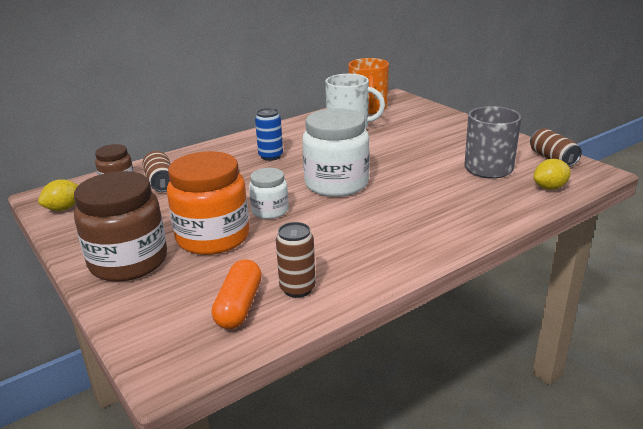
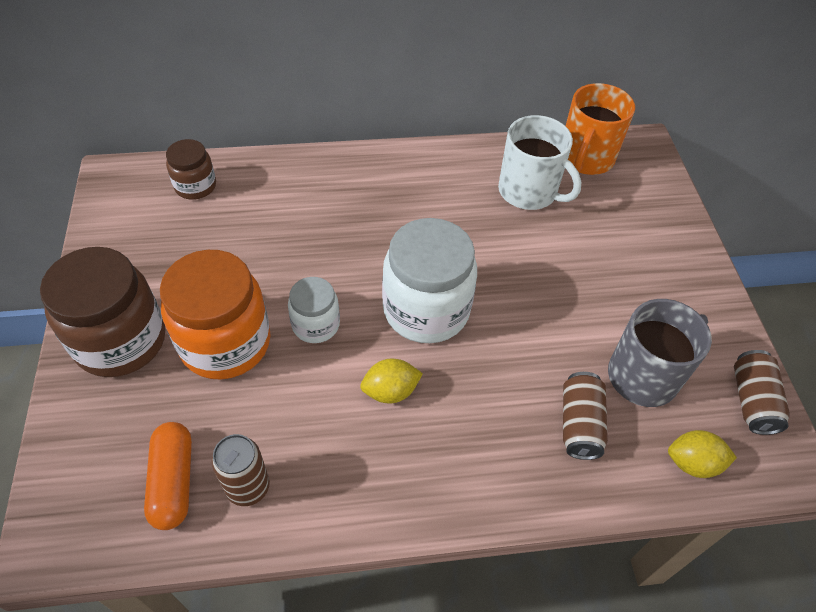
camera: 25 degrees right, 25 degrees up
(64, 208) = (118, 208): yellow lemon -> yellow lemon (390, 391)
(161, 183) = (238, 207): brown can -> brown can (579, 424)
(239, 306) = (173, 481): orange capsule -> orange capsule turned 45 degrees counterclockwise
(271, 156) = (390, 211): blue can -> none

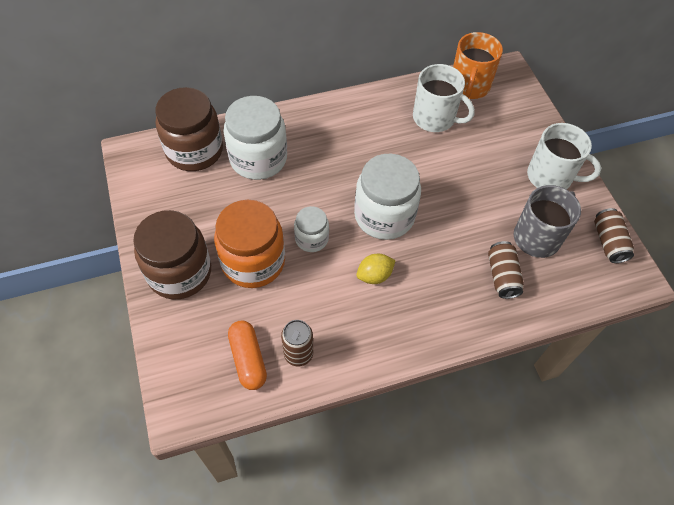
camera: 10 degrees left, 5 degrees up
(195, 186) = (194, 151): brown jar -> brown jar, size x1.85
(275, 208) = (258, 159): none -> white jar
(678, 293) = (550, 177): none -> white mug
(692, 463) = (577, 288): yellow lemon -> none

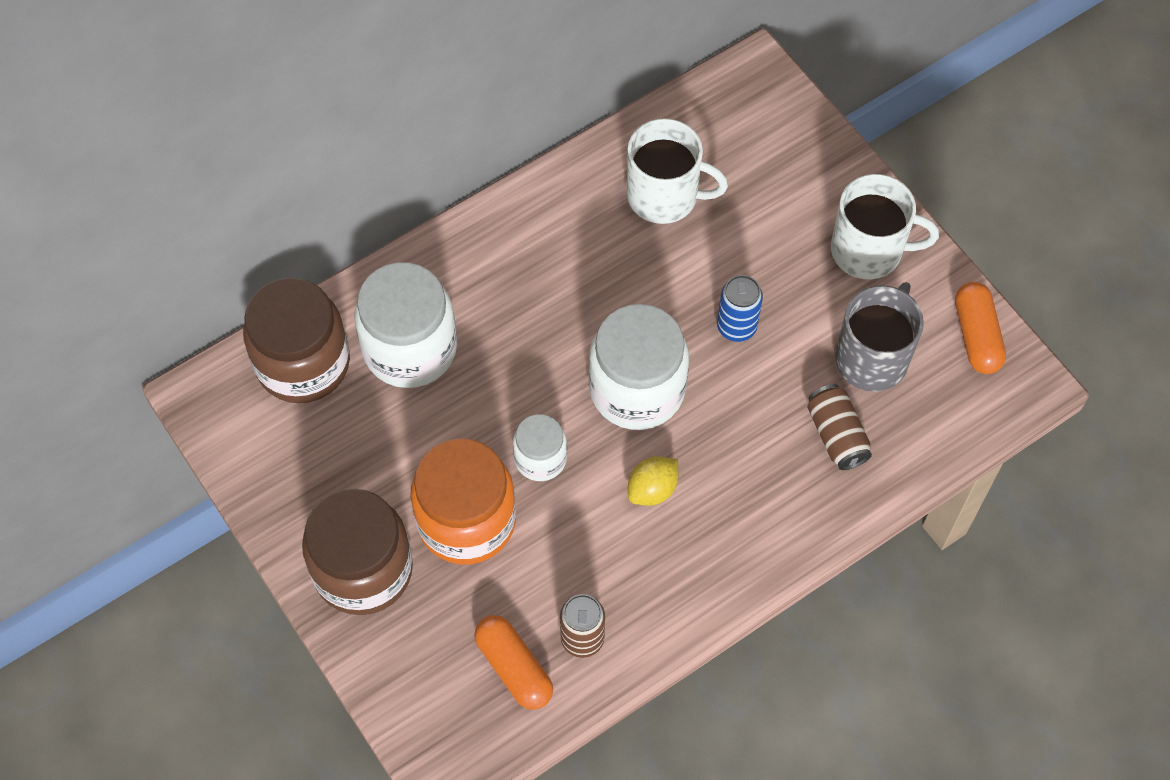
camera: 15 degrees left, 5 degrees up
(456, 197) = (736, 327): none -> blue can
(469, 86) = (702, 120): orange mug -> none
(608, 242) = (976, 335): brown can -> orange capsule

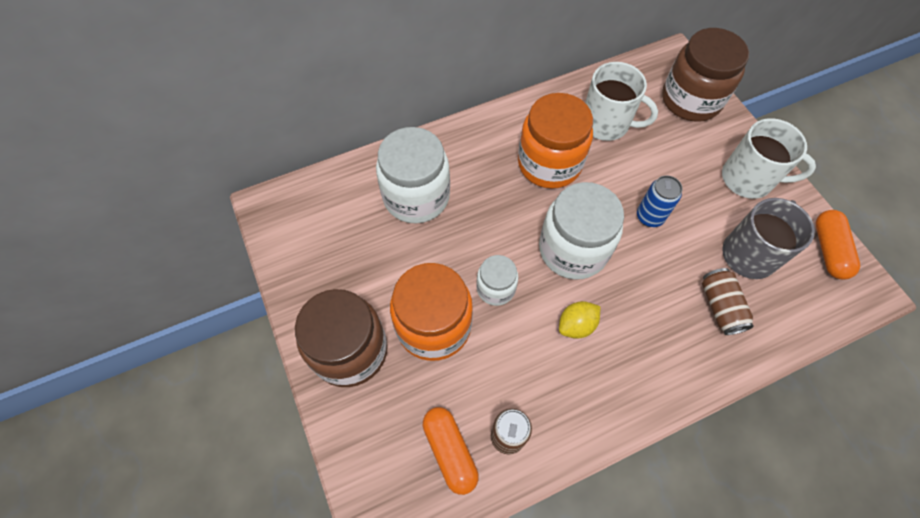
camera: 10 degrees right, 0 degrees up
(303, 363) = (341, 195): brown jar -> brown jar (691, 100)
(590, 270) = (549, 163): none -> orange jar

